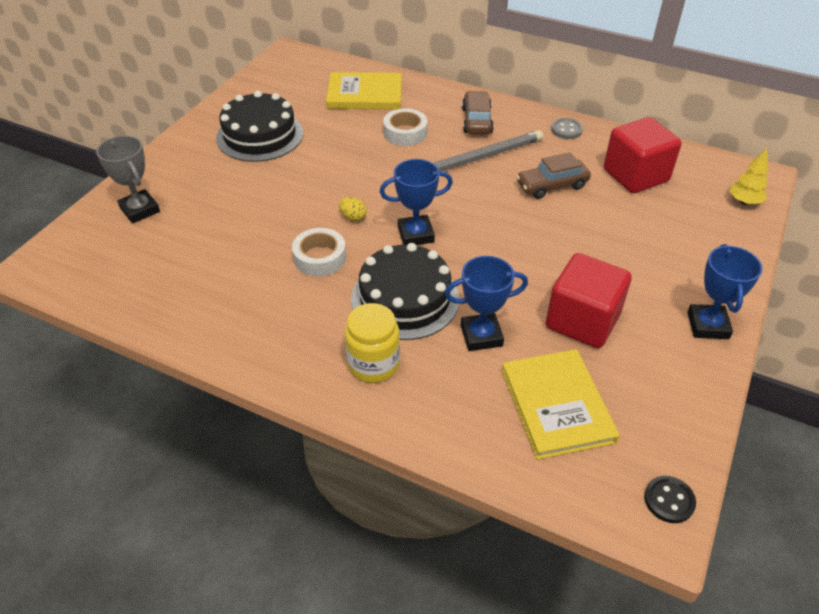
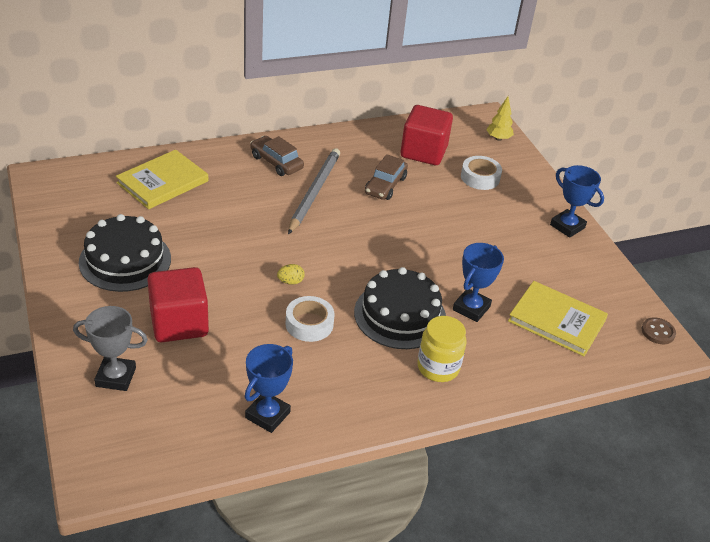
camera: 50 degrees left, 5 degrees down
(405, 133) = (238, 198): white tape -> white tape (480, 177)
(415, 234) = (348, 268): blue trophy -> blue trophy (267, 415)
(566, 130) = (343, 140): grey button -> none
(582, 321) = (509, 264): red cube -> red cube (179, 323)
(669, 500) = (658, 332): black button -> brown button

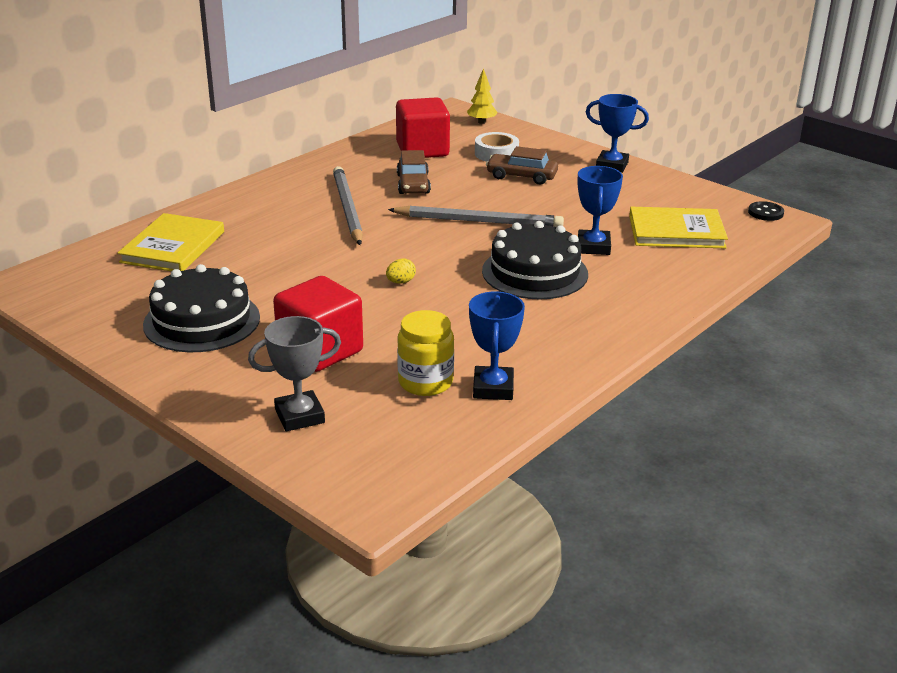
camera: 25 degrees left, 10 degrees down
(276, 162) = (282, 197): brown car -> brown car (521, 176)
(309, 324) = (455, 307): white tape -> none
(403, 244) = (479, 221): none -> grey pencil
(438, 367) = (612, 298): yellow jar -> yellow jar (425, 382)
(658, 332) = (765, 213): brown button -> black button

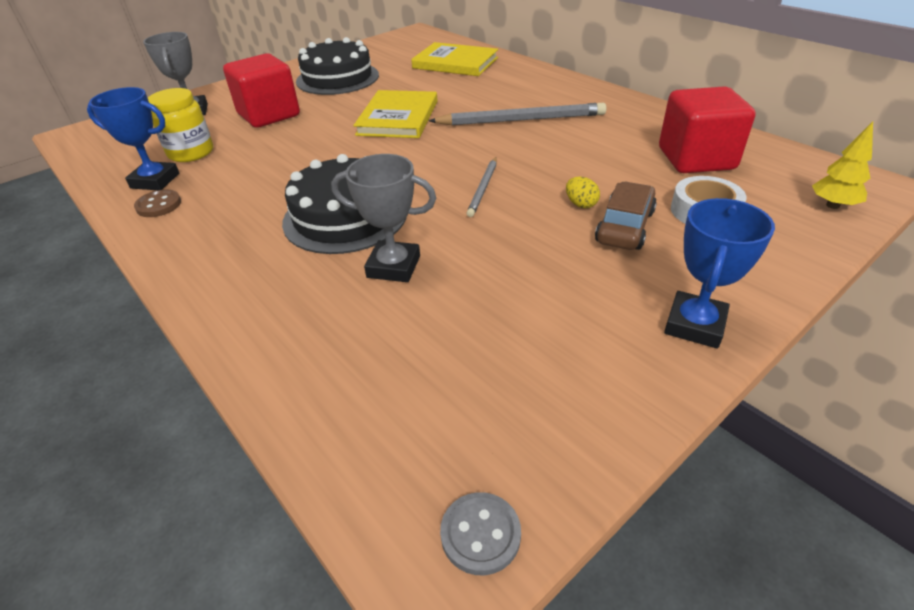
camera: 100 degrees right, 10 degrees up
(400, 282) = (359, 144): yellow egg -> yellow egg (580, 204)
(413, 184) = (587, 152): brown car -> none
(479, 221) = (483, 188): grey pencil -> grey pencil, size x0.54
(540, 371) = (159, 205): none -> brown button
(593, 247) = (393, 266): blue trophy -> grey trophy
(676, 232) = (420, 361): yellow book -> yellow book (398, 118)
(765, 213) = (480, 534): black button -> grey button

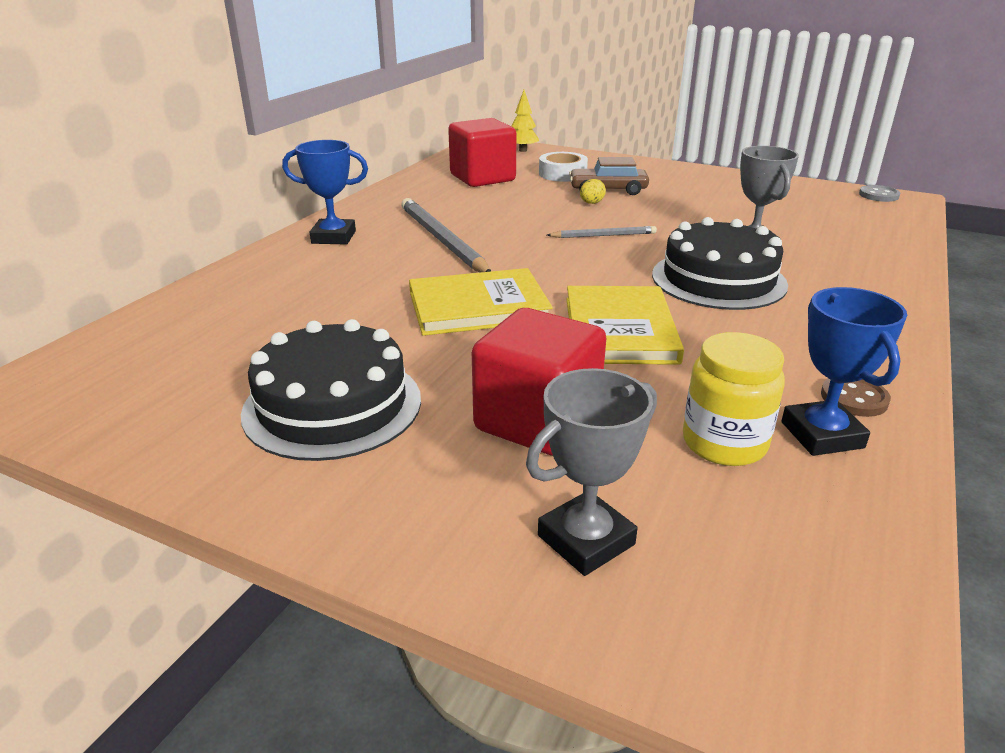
camera: 115 degrees left, 10 degrees down
(455, 63) = (240, 310): yellow book -> yellow book (620, 329)
(694, 325) = (687, 172): blue trophy -> blue trophy (333, 237)

